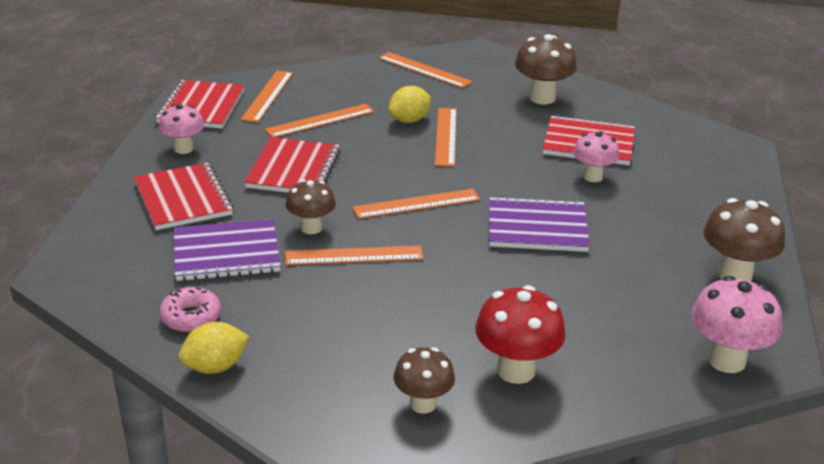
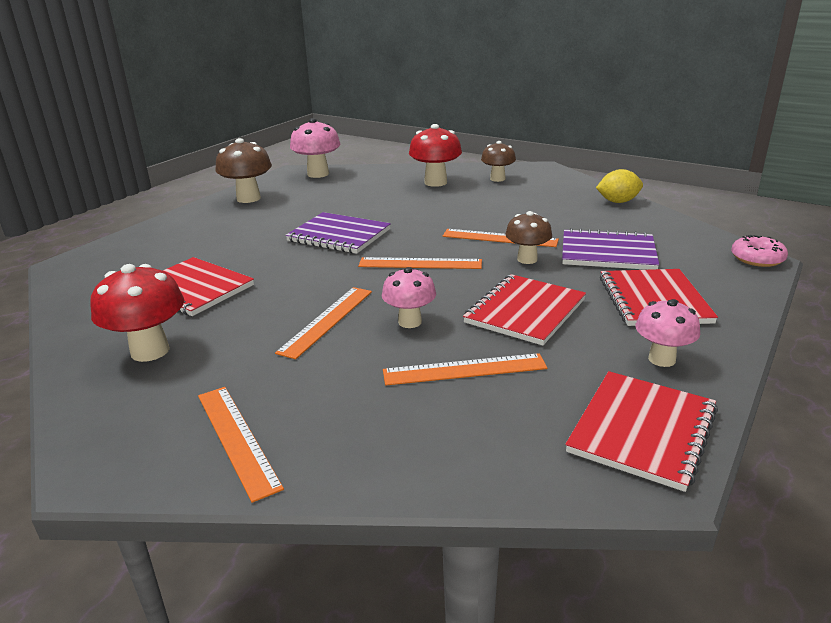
camera: 155 degrees left, 5 degrees down
(191, 317) = (636, 222): pink donut -> pink donut (757, 258)
(268, 96) = (526, 433): orange ruler -> none
(409, 120) = (348, 349): yellow lemon -> none
(542, 98) = (150, 351): brown mushroom -> red mushroom
(592, 177) = (240, 261): pink mushroom -> pink mushroom (410, 322)

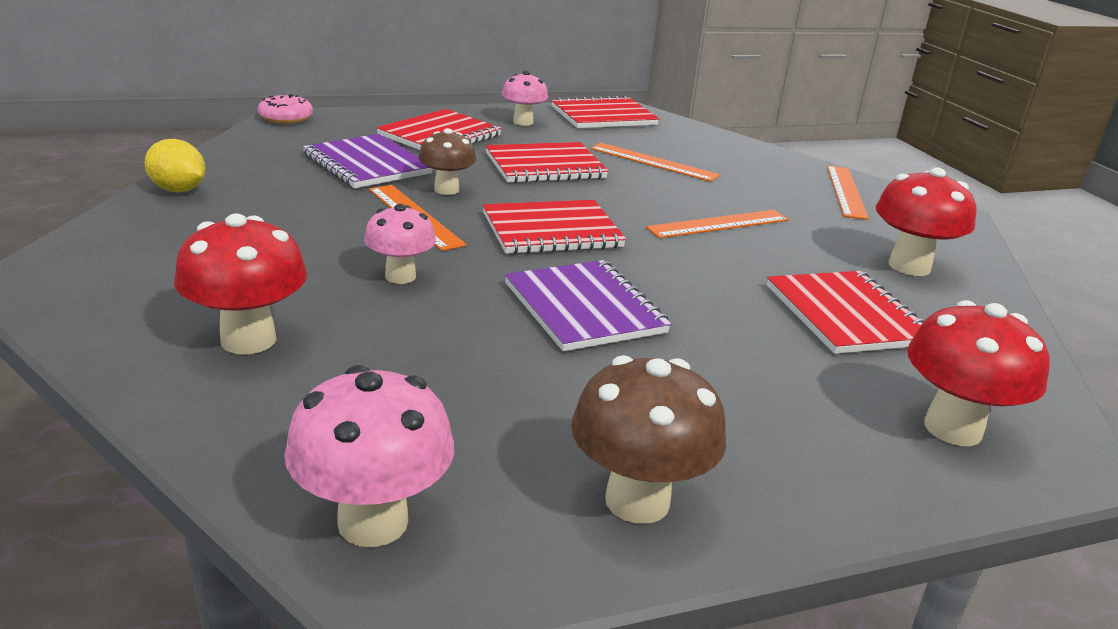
camera: 145 degrees left, 0 degrees up
(126, 256) = (952, 429): none -> red mushroom
(410, 322) = (647, 195): pink mushroom -> pink mushroom (400, 276)
(420, 263) = (552, 230): orange ruler -> red notebook
(497, 179) = (155, 293): brown mushroom -> none

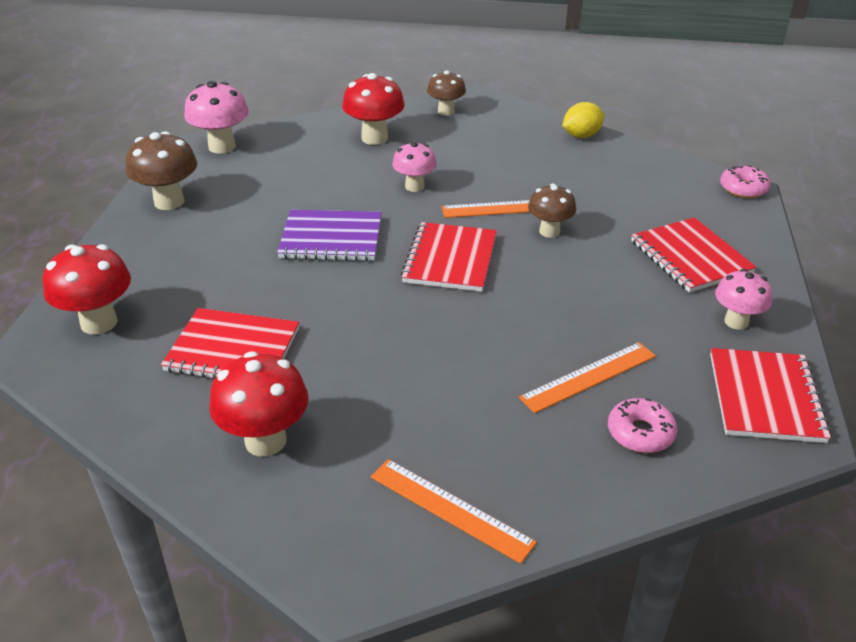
camera: 120 degrees right, 10 degrees up
(107, 293) = (446, 111): none -> brown mushroom
(367, 164) = (616, 207): purple notebook -> none
(545, 166) = (593, 297): red notebook -> none
(689, 146) = (640, 433): none -> pink donut
(718, 224) = (417, 355): orange ruler -> none

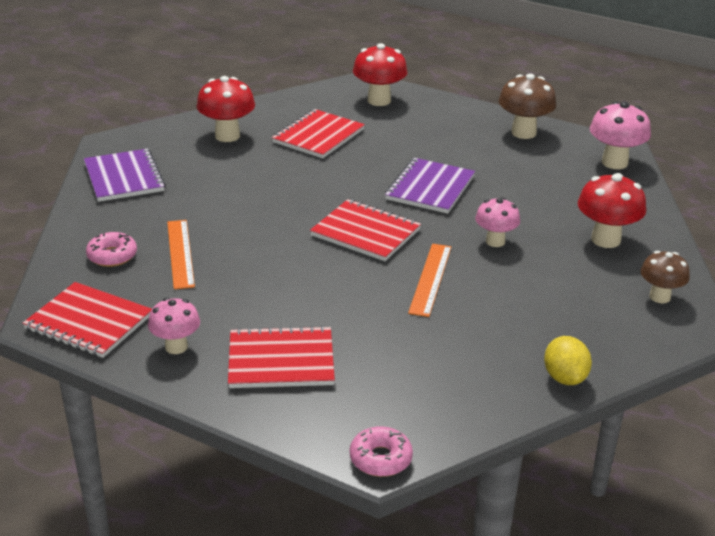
camera: 110 degrees right, 5 degrees down
(450, 509) = (124, 177): orange ruler -> purple notebook
(549, 231) = (375, 293): brown mushroom -> none

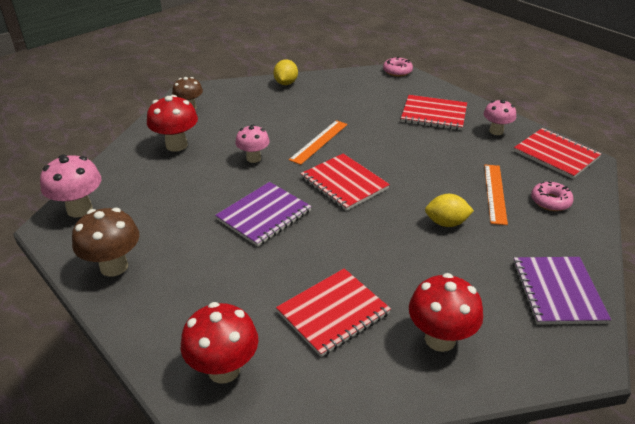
camera: 160 degrees left, 5 degrees up
(235, 213) = (446, 223): none -> yellow lemon

